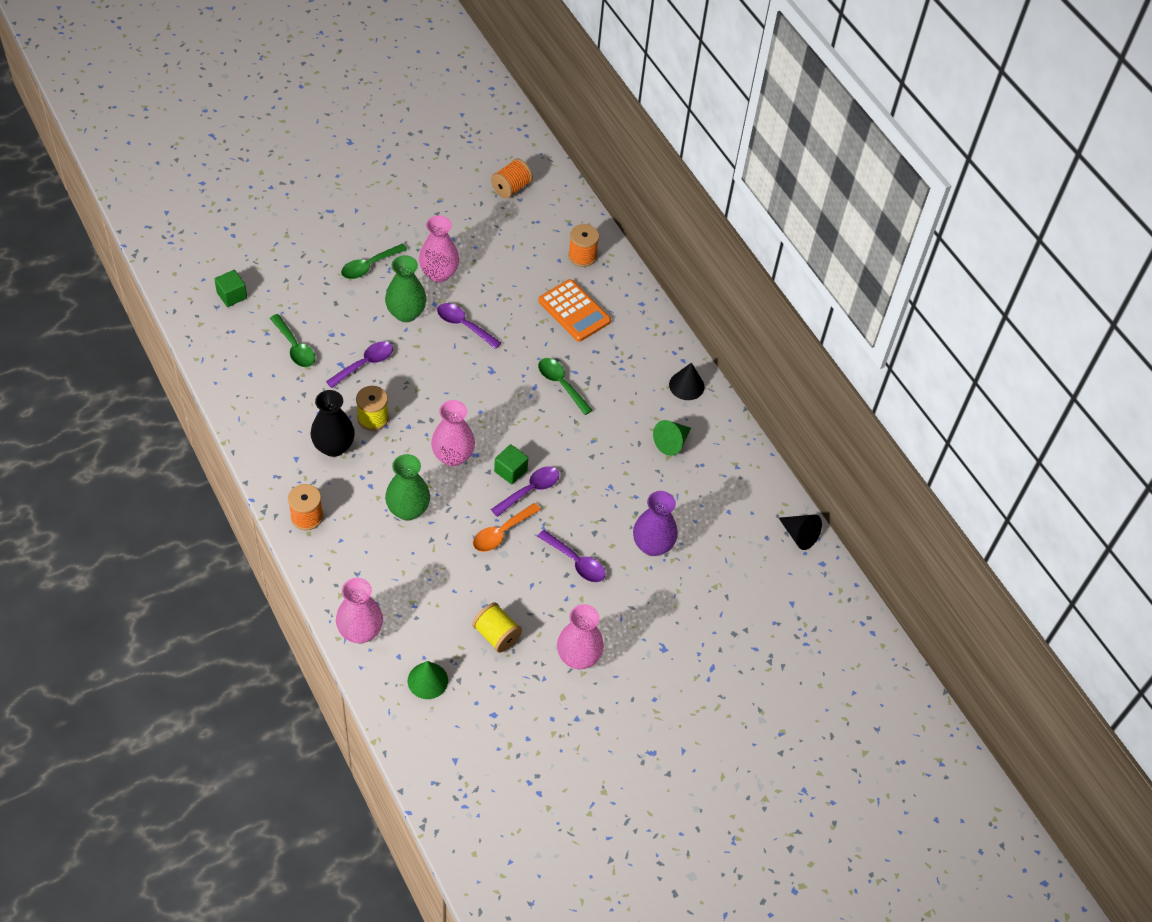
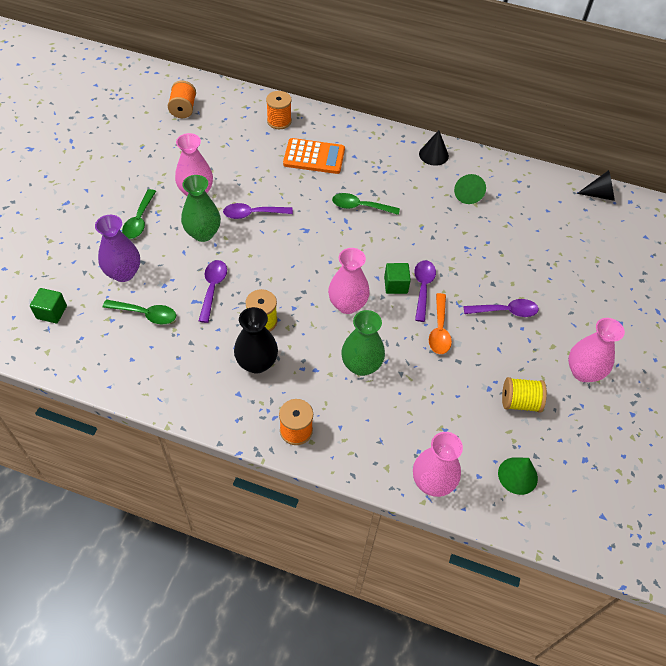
camera: 40 degrees left, 0 degrees up
(652, 545) = (534, 264): purple vase -> purple vase (123, 273)

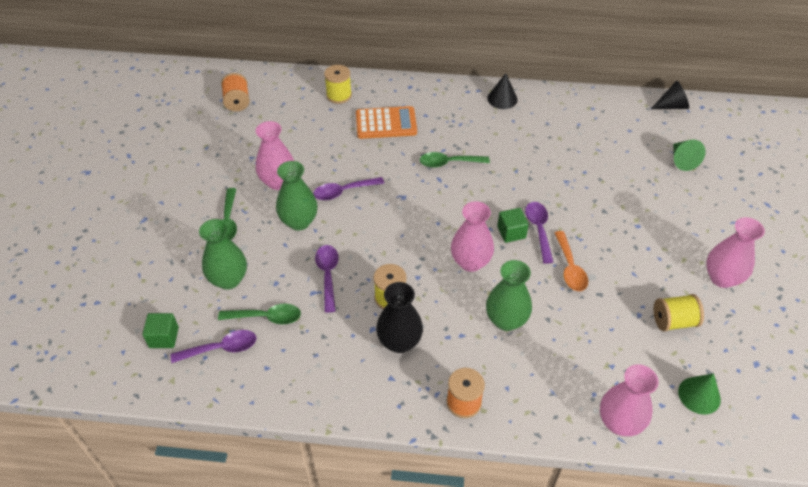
camera: 10 degrees left, 5 degrees down
(123, 273) = (228, 279): purple vase -> green vase
(279, 121) = (339, 95): orange spool -> yellow spool
(467, 194) = (548, 130): green cone -> green cone (682, 160)
(505, 311) = (626, 235): purple spoon -> purple spoon (221, 348)

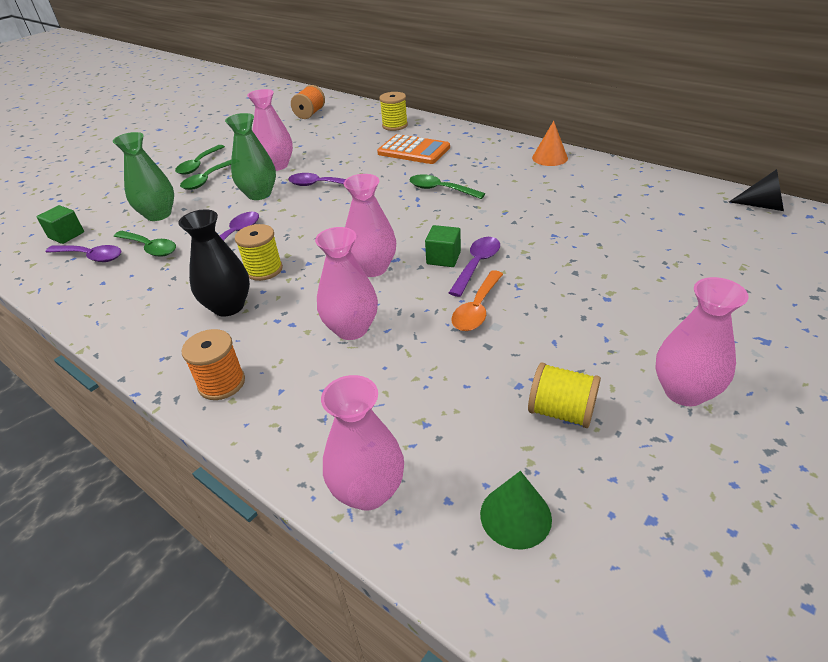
camera: 35 degrees right, 10 degrees down
(196, 206) = (199, 165): none -> green spoon
(502, 99) = (549, 158): black cone -> orange cone
(506, 320) = (351, 329): green vase -> pink vase
(682, 160) = (732, 256): green cone -> none

